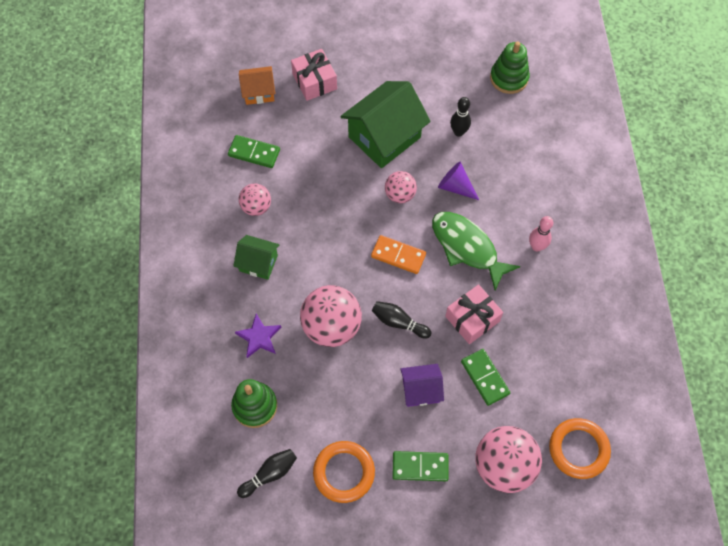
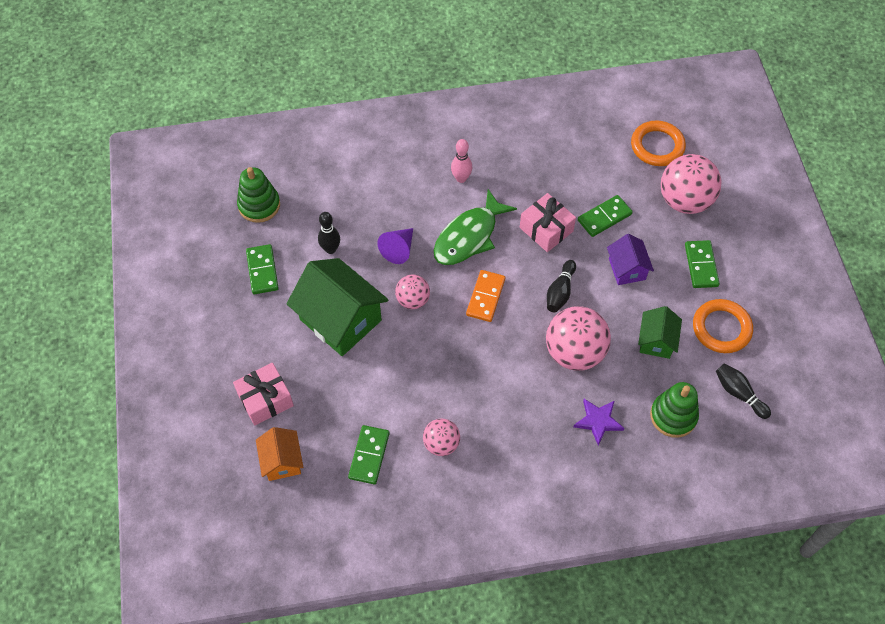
camera: 95 degrees left, 5 degrees down
(258, 263) = (511, 433): green house -> green house (656, 341)
(439, 80) = (262, 270): none -> green domino

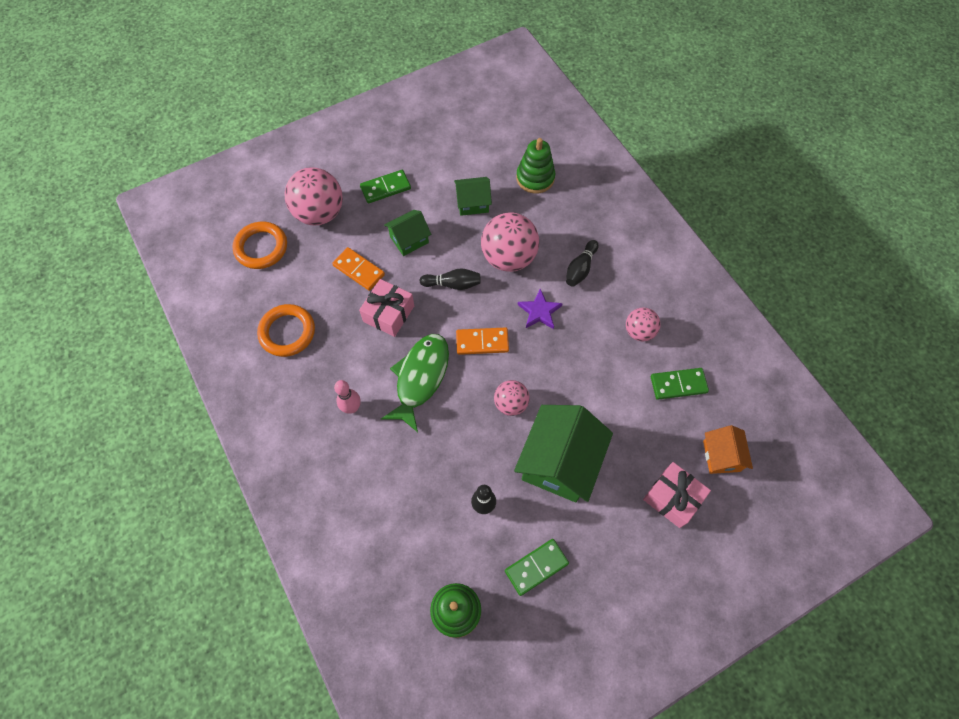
camera: 110 degrees left, 5 degrees up
(282, 461) = (721, 456): orange house -> orange house turned 60 degrees counterclockwise
(399, 249) = (459, 437): purple cone -> none
(469, 236) = (420, 378): green fish -> green fish turned 90 degrees counterclockwise
(598, 421) = (563, 225): purple star -> purple star (539, 311)
(604, 217) = (359, 270): green domino -> orange domino
(627, 269) = (409, 240): purple house -> green house
(721, 328) = (442, 163): orange ring -> orange ring (287, 332)
(739, 393) = (496, 141): black bowling pin -> black bowling pin (580, 268)

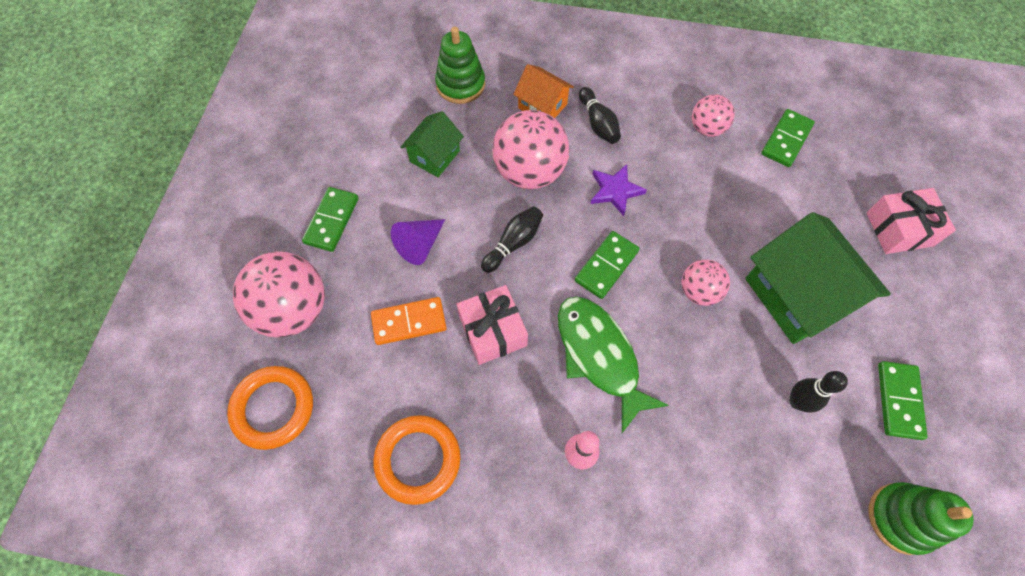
camera: 50 degrees left, 0 degrees up
(409, 240) = (420, 245): green house -> purple cone
(482, 342) = (606, 266): orange domino -> green domino
(721, 456) = (882, 161): orange house -> orange house (542, 106)

